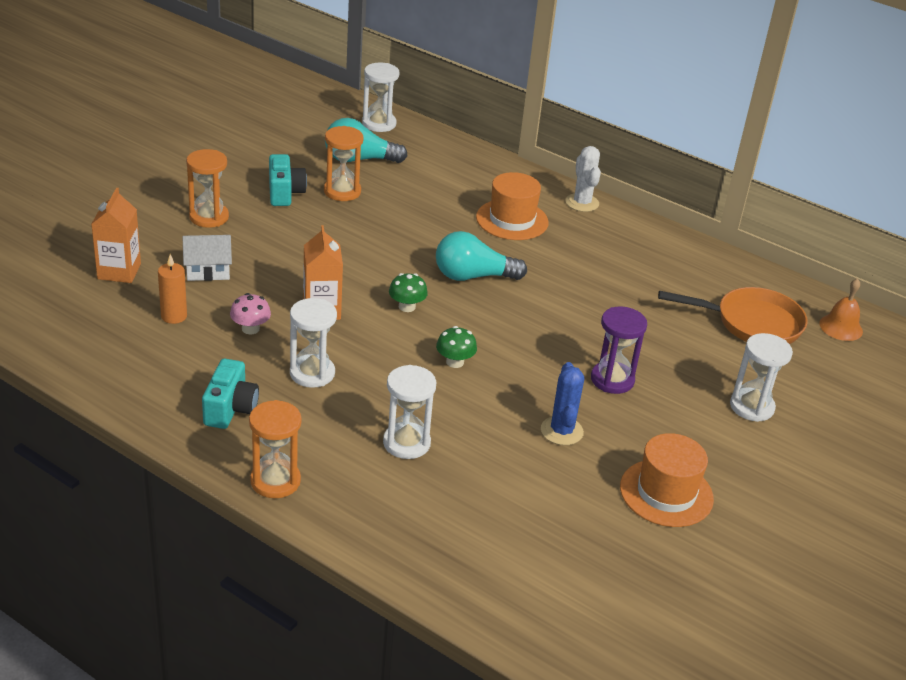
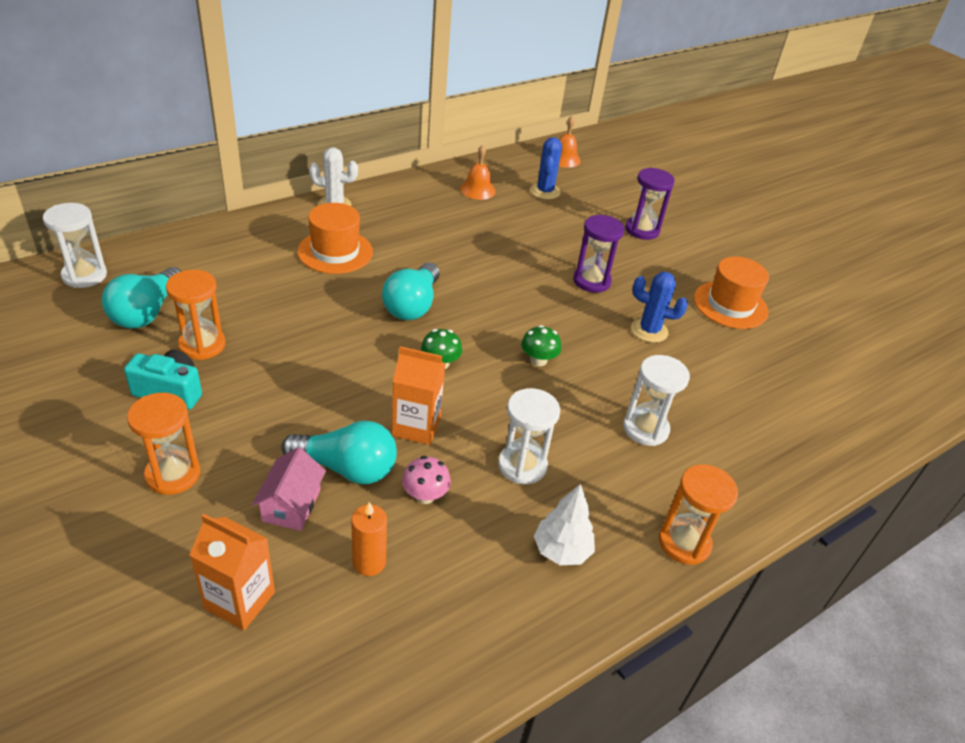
camera: 70 degrees left, 5 degrees up
(208, 271) = (291, 505): white house -> pink house
(230, 409) = (561, 550): turquoise camera -> white tree
(256, 286) = (346, 468): none -> turquoise light bulb
(702, 278) = (478, 190): none -> orange bell
(751, 323) = (545, 191): orange pan -> blue cactus
(751, 407) = (642, 230): white hourglass -> purple hourglass

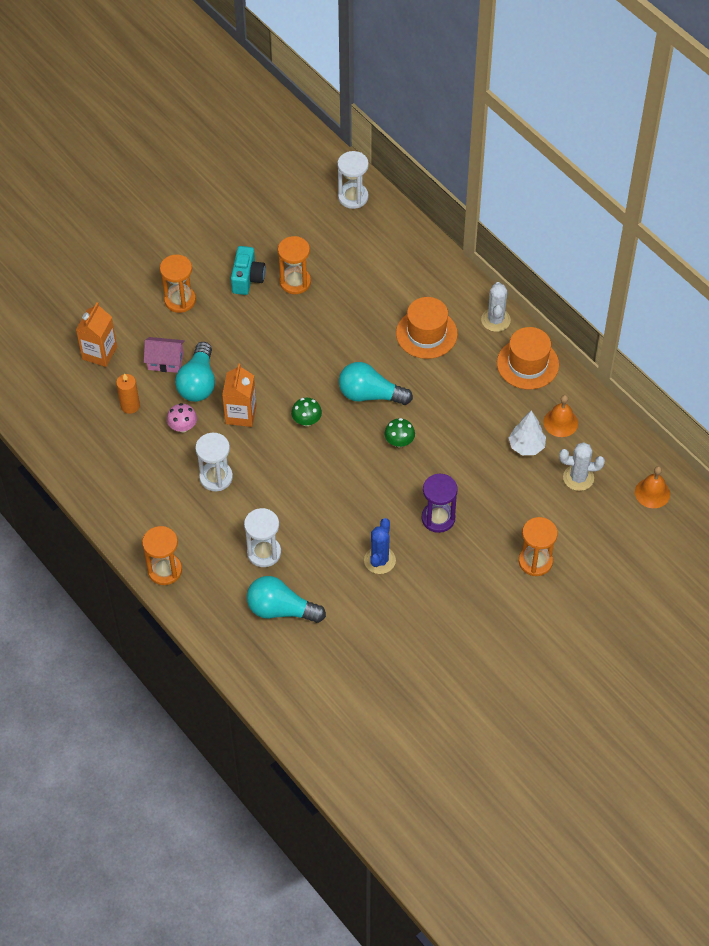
camera: 90 degrees right, 15 degrees up
(147, 312) = (321, 243): turquoise light bulb -> turquoise light bulb (281, 610)
(538, 360) = (324, 482): green mushroom -> green mushroom (399, 441)
(545, 191) = (578, 478): blue cactus -> white cactus
(561, 550) = (150, 502): white tree -> white tree (526, 446)
(642, 230) = (535, 561): purple hourglass -> orange hourglass
(730, 305) = (433, 627): orange hat -> orange hat (527, 364)

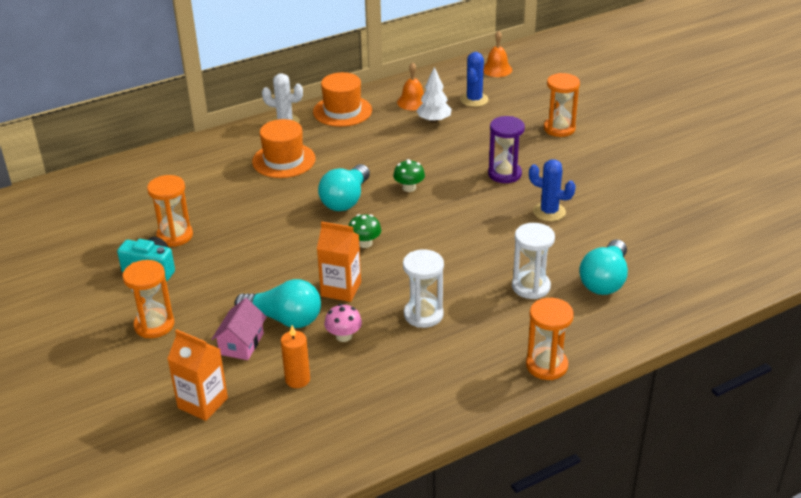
camera: 80 degrees left, 20 degrees down
(353, 197) = (82, 188): white hourglass -> none
(578, 478) = (474, 100): white cactus -> blue cactus

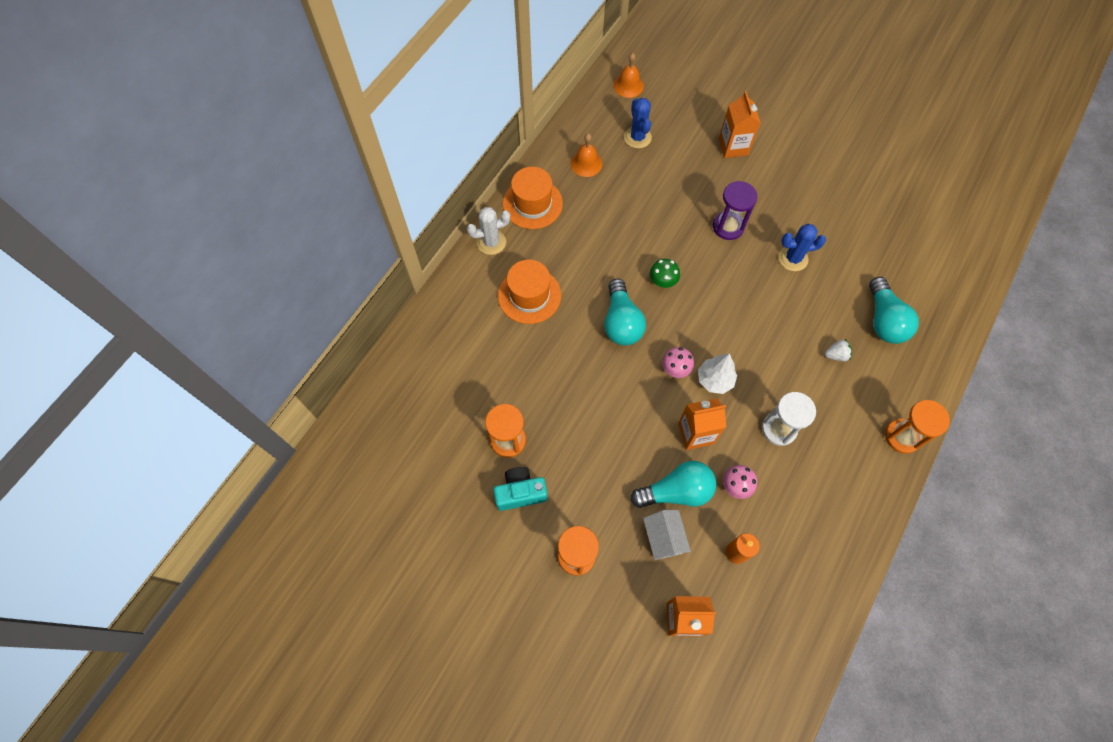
camera: 30 degrees left, 30 degrees up
(241, 344) = (664, 538): pink house -> white house
(365, 243) = (675, 368): green mushroom -> pink mushroom
(434, 121) = (622, 182): white tree -> white tree (714, 380)
(531, 287) = (836, 355): white hourglass -> white strawberry
(559, 128) = (733, 146): orange hourglass -> orange carton

